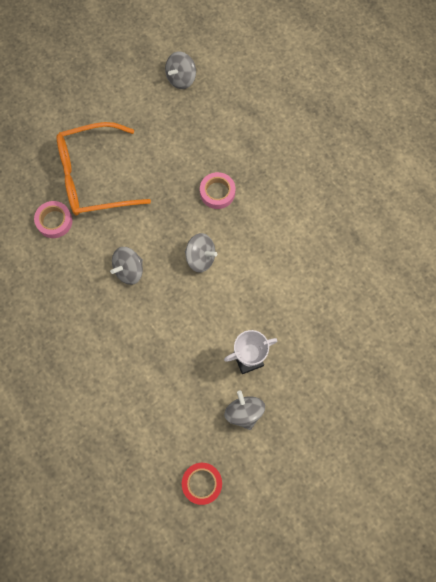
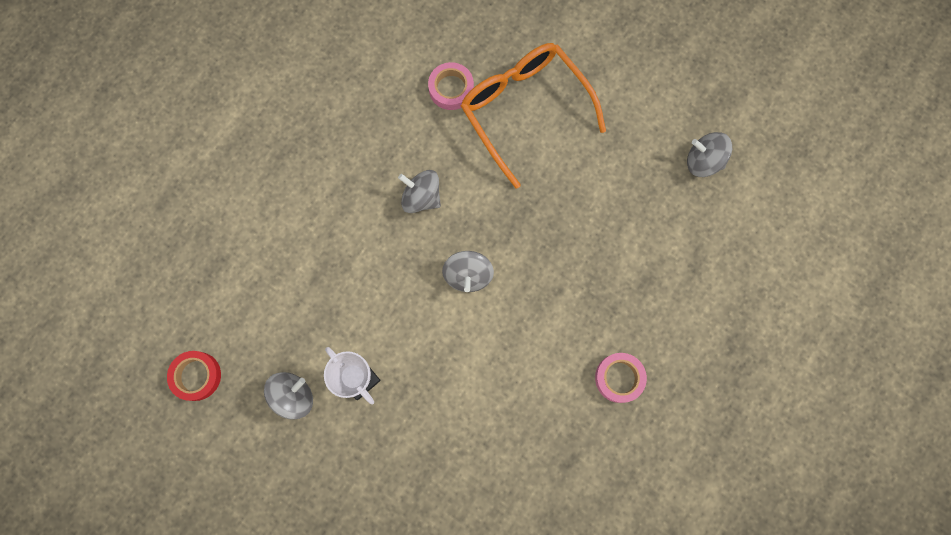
camera: 70 degrees right, 5 degrees up
(217, 192) = (562, 264): pink tape -> pink tape (619, 378)

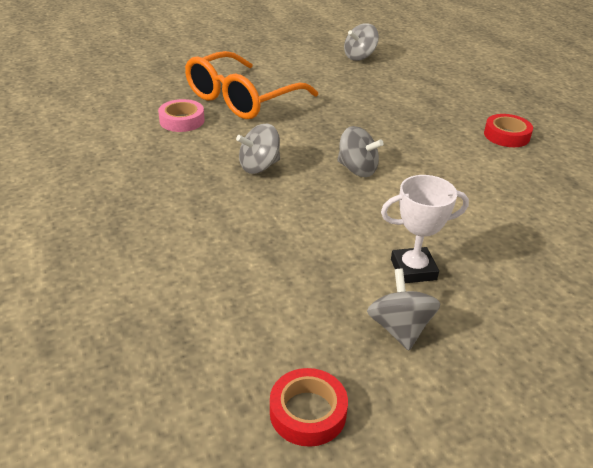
camera: 60 degrees left, 40 degrees down
(524, 110) = (241, 99): orange glasses -> orange glasses turned 45 degrees counterclockwise
(619, 378) = (506, 135): pink tape -> red tape

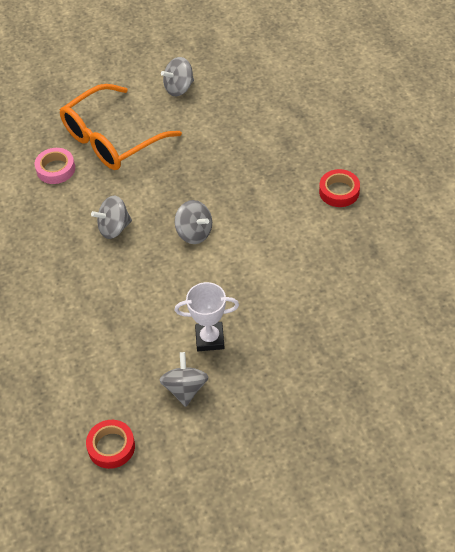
camera: 10 degrees right, 15 degrees up
(359, 57) = (236, 72): grey spinning top -> grey spinning top (179, 88)

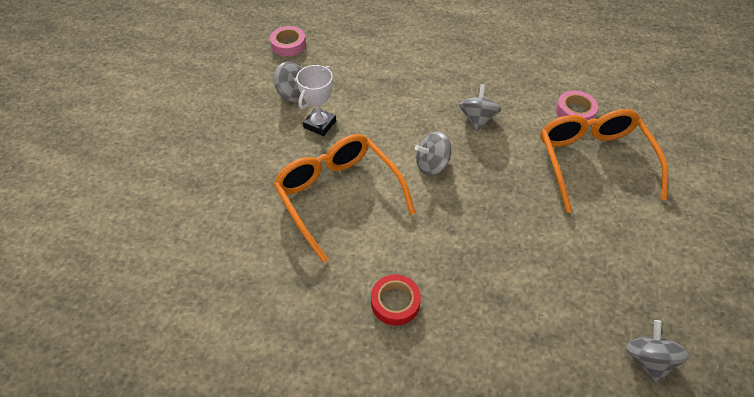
camera: 120 degrees right, 0 degrees up
(111, 447) = (288, 45): red tape -> pink tape
(179, 88) = (646, 247): grey spinning top -> grey spinning top (648, 359)
(278, 276) = (338, 195): none -> orange glasses

